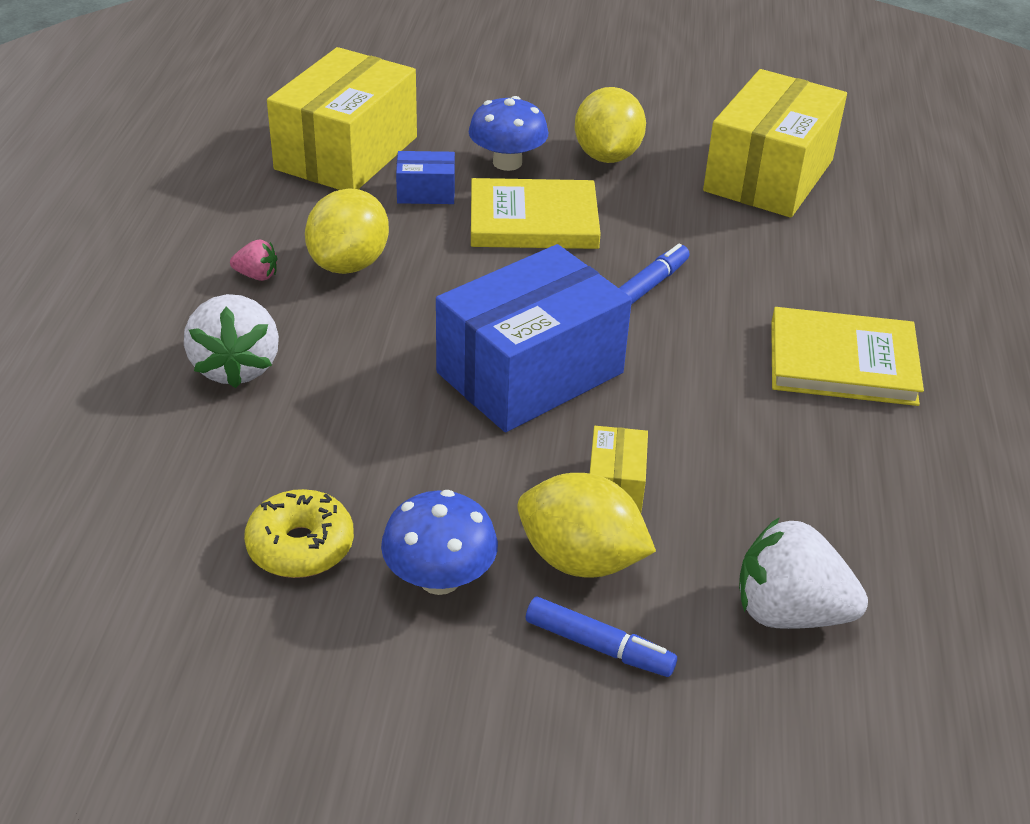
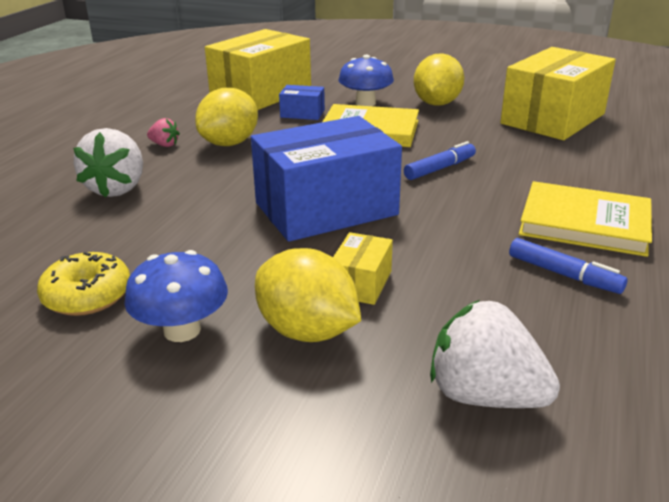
camera: 15 degrees right, 10 degrees down
(599, 646) = (292, 399): blue marker -> blue marker (564, 274)

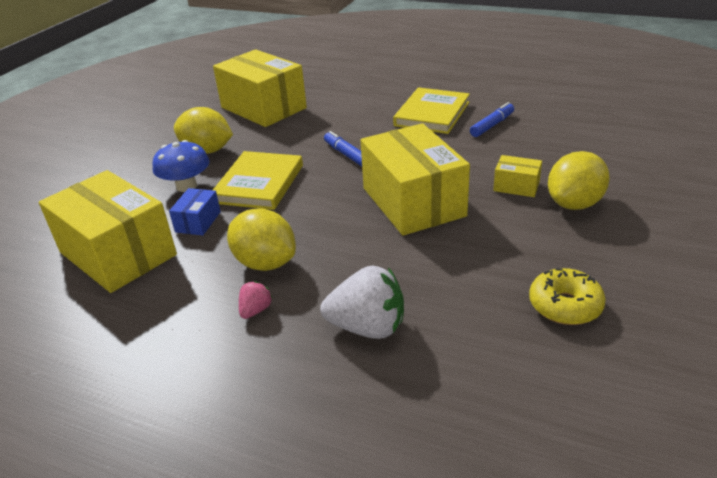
camera: 85 degrees left, 5 degrees up
(182, 330) = (591, 252): blue mushroom -> none
(326, 209) = (413, 202): blue box -> yellow box
(485, 396) = (608, 153): white strawberry -> none

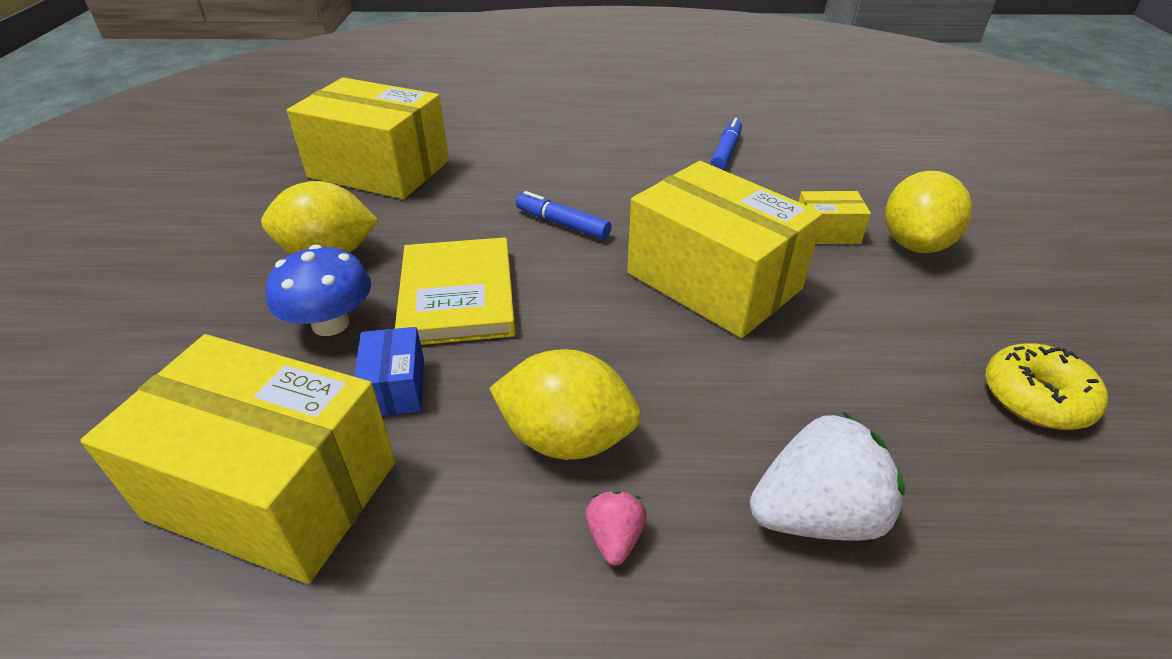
camera: 25 degrees left, 5 degrees up
(432, 114) = (636, 146): yellow book -> none

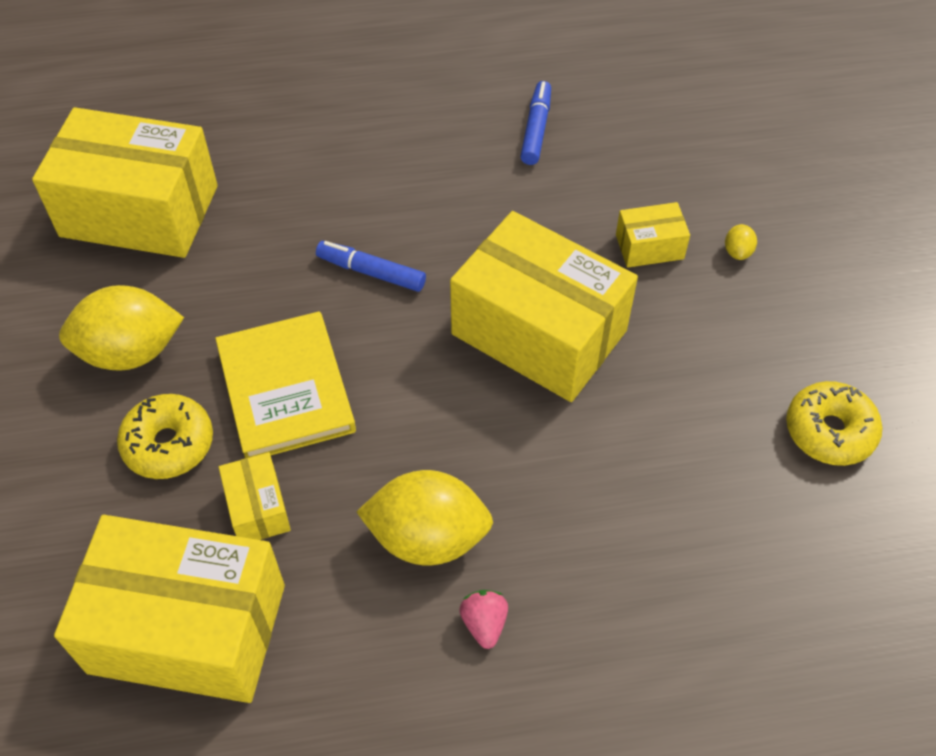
camera: 10 degrees left, 15 degrees up
(330, 324) = (169, 444): blue mushroom -> yellow donut
(395, 387) = (258, 508): blue box -> yellow box
(816, 515) = (642, 577): white strawberry -> none
(915, 244) = (737, 252): yellow lemon -> yellow lemon, size x0.40

